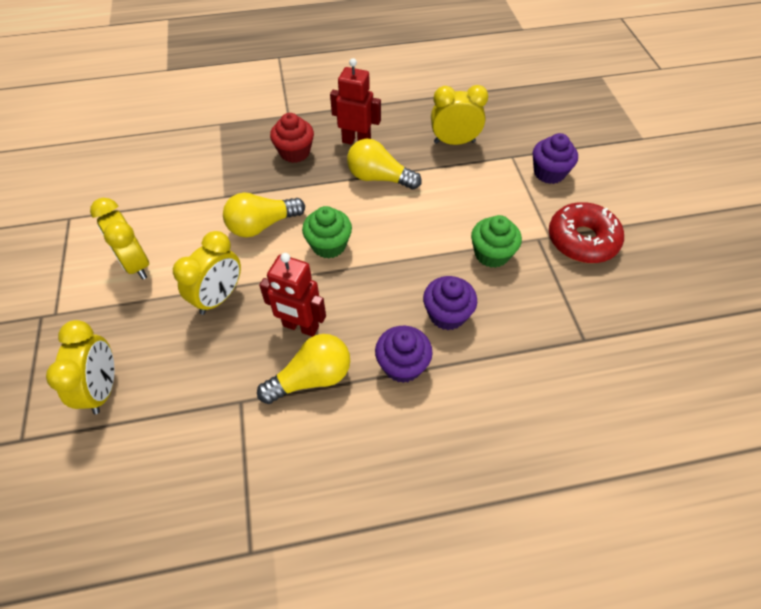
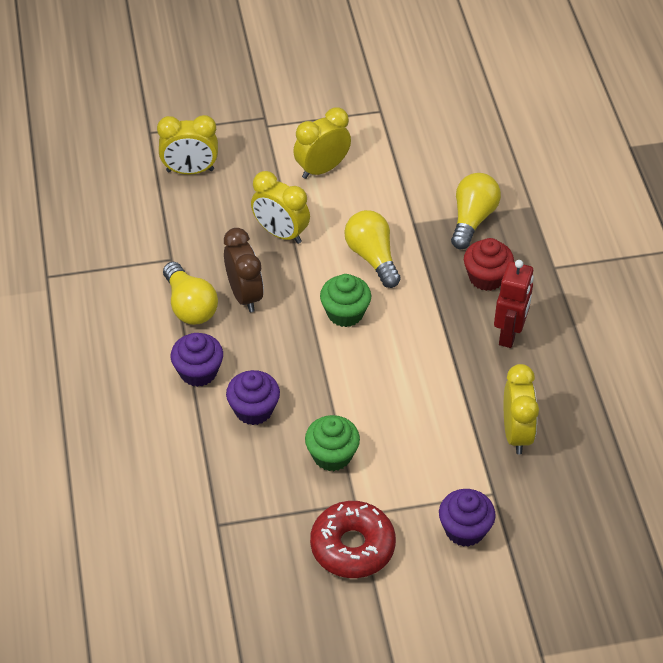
camera: 90 degrees right, 5 degrees down
(300, 327) = (244, 295): red robot -> brown clock
(379, 178) = (447, 356): yellow light bulb -> yellow light bulb (472, 219)

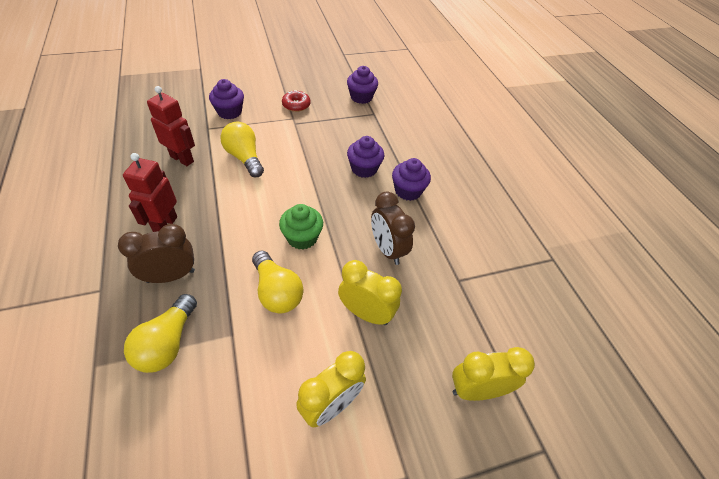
camera: 170 degrees right, 0 degrees up
(190, 306) = (429, 239): yellow light bulb -> yellow light bulb (244, 158)
(233, 567) = (361, 97): none -> purple cupcake
(332, 455) = (309, 145): green cupcake -> none
(352, 546) = (296, 105): red donut -> red donut, size x0.59
(486, 277) = (171, 276): red cupcake -> brown clock
(516, 433) = (182, 159): yellow clock -> red robot

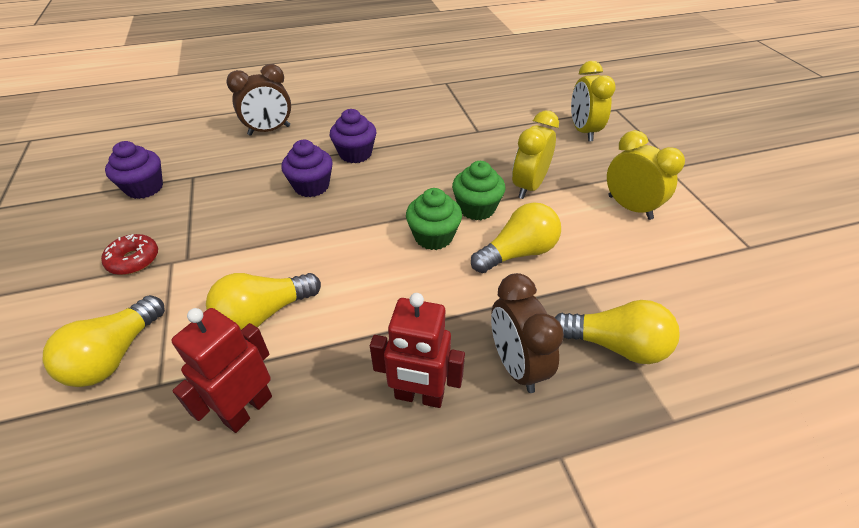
camera: 85 degrees left, 5 degrees down
(229, 112) = (115, 355): purple cupcake -> yellow light bulb
(335, 268) = (476, 208): none -> green cupcake
(387, 249) = (445, 171): brown clock -> brown clock (269, 130)

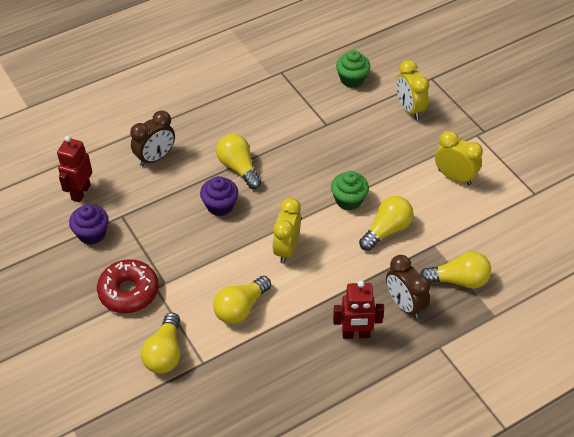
camera: 15 degrees left, 5 degrees up
(134, 260) = (128, 292): red donut -> red donut, size x1.70
(247, 409) = (263, 363): red robot -> red robot (80, 192)
(355, 154) = (239, 168): purple cupcake -> yellow light bulb
(433, 236) = (326, 229): green cupcake -> green cupcake (352, 79)
(528, 186) = (380, 173): yellow clock -> yellow clock (286, 249)

